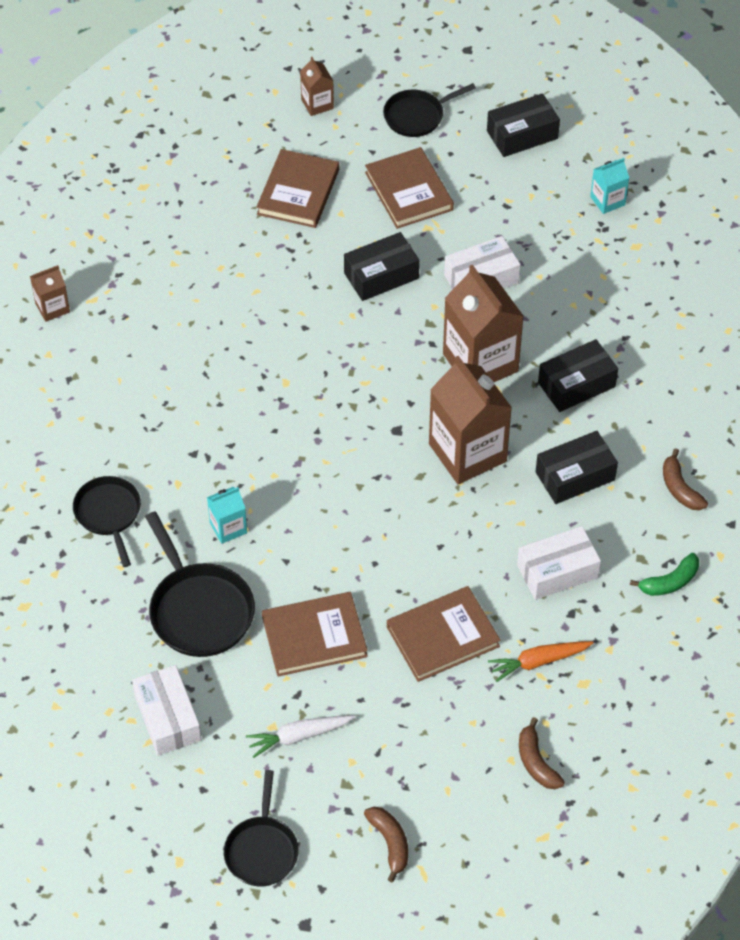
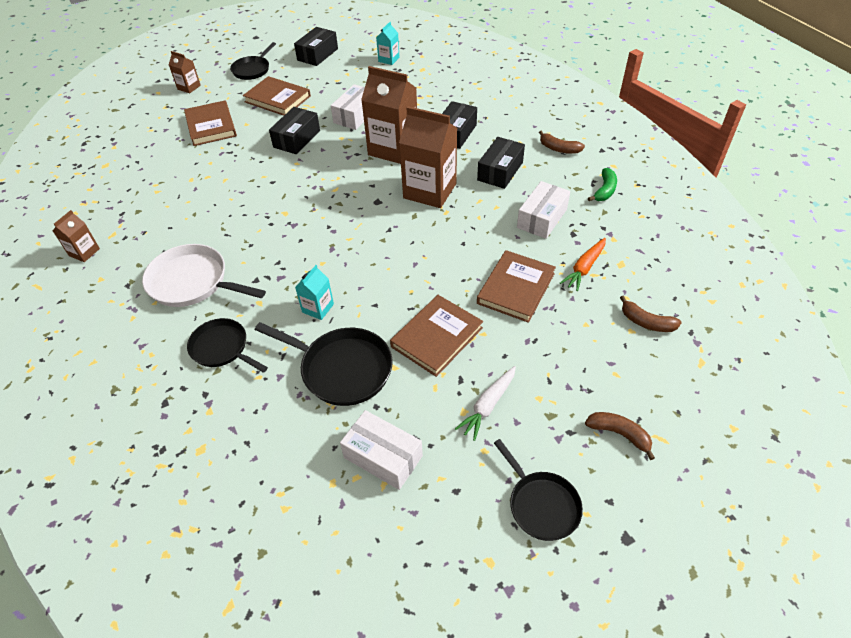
camera: 35 degrees left, 5 degrees down
(132, 416) = (193, 282): none -> white pan

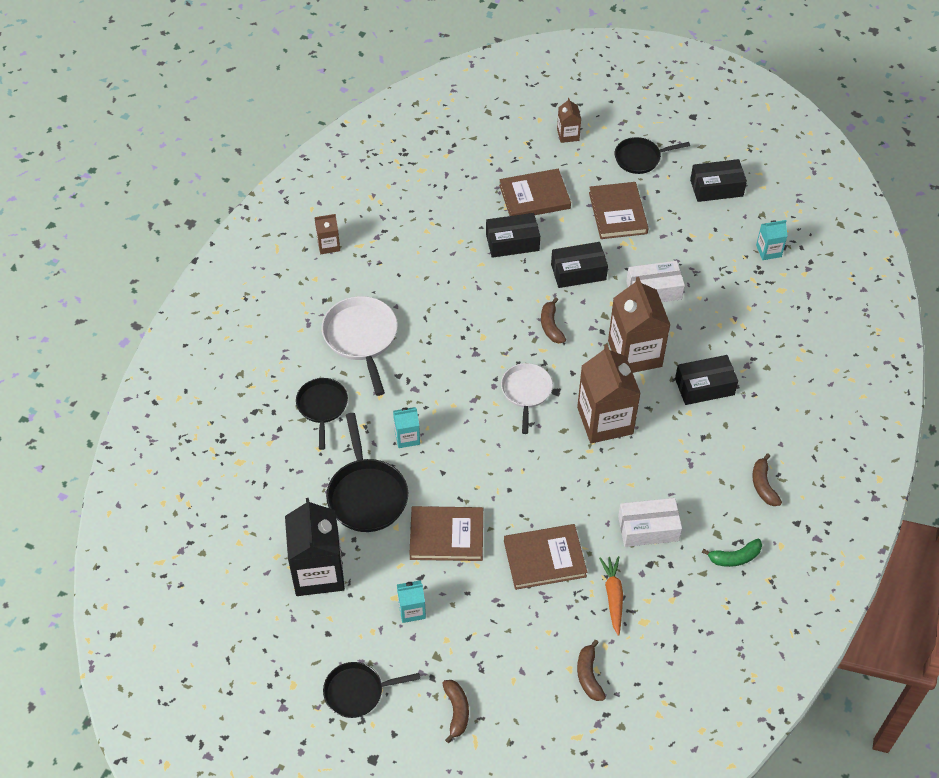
camera: 50 degrees right, 5 degrees up
(211, 126) = (534, 197): brown book -> brown book turned 45 degrees clockwise
(321, 174) = (551, 326): none -> brown banana
(359, 216) = (526, 392): none -> white pan
(383, 456) = (318, 572): white box -> black carton
(488, 406) = (412, 610): white carrot -> turquoise carton
(500, 171) = (683, 457): black box -> black box (512, 242)
(541, 504) = (357, 692): black pan -> black pan turned 60 degrees clockwise
(584, 268) = (613, 596): orange carrot -> orange carrot turned 90 degrees clockwise

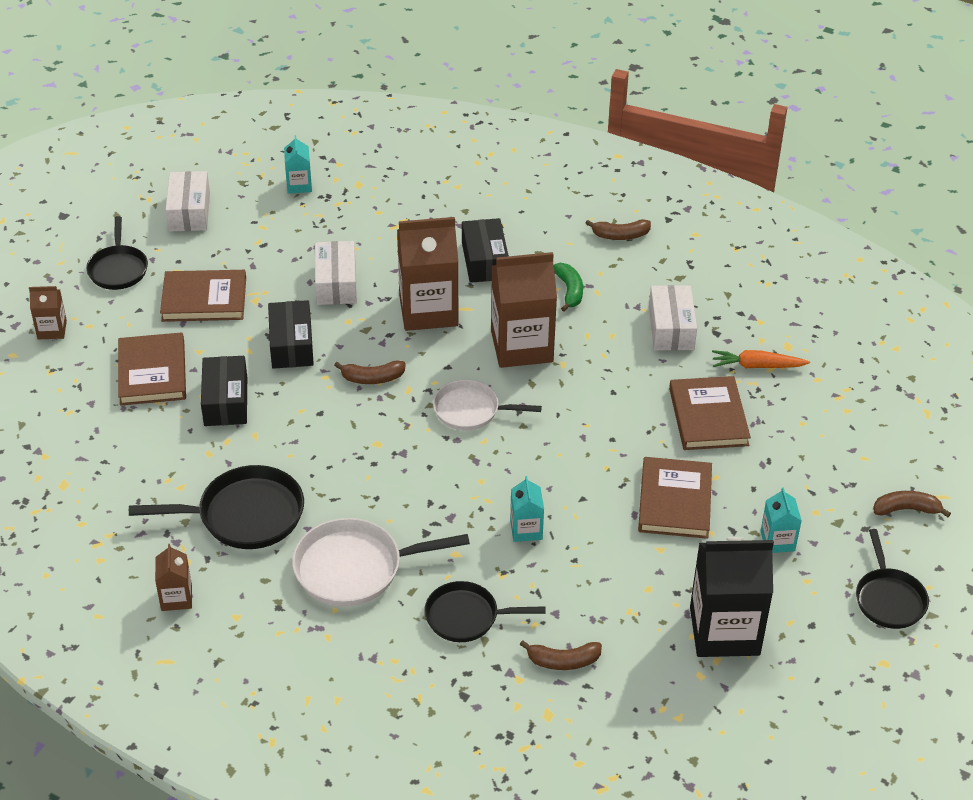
camera: 85 degrees left, 10 degrees down
(366, 495) = (611, 576): black pan -> black pan (244, 515)
(588, 675) = (854, 396): brown banana -> brown banana (563, 661)
(716, 188) = (189, 212): black box -> white box
(735, 557) = (709, 268): green banana -> green banana (569, 291)

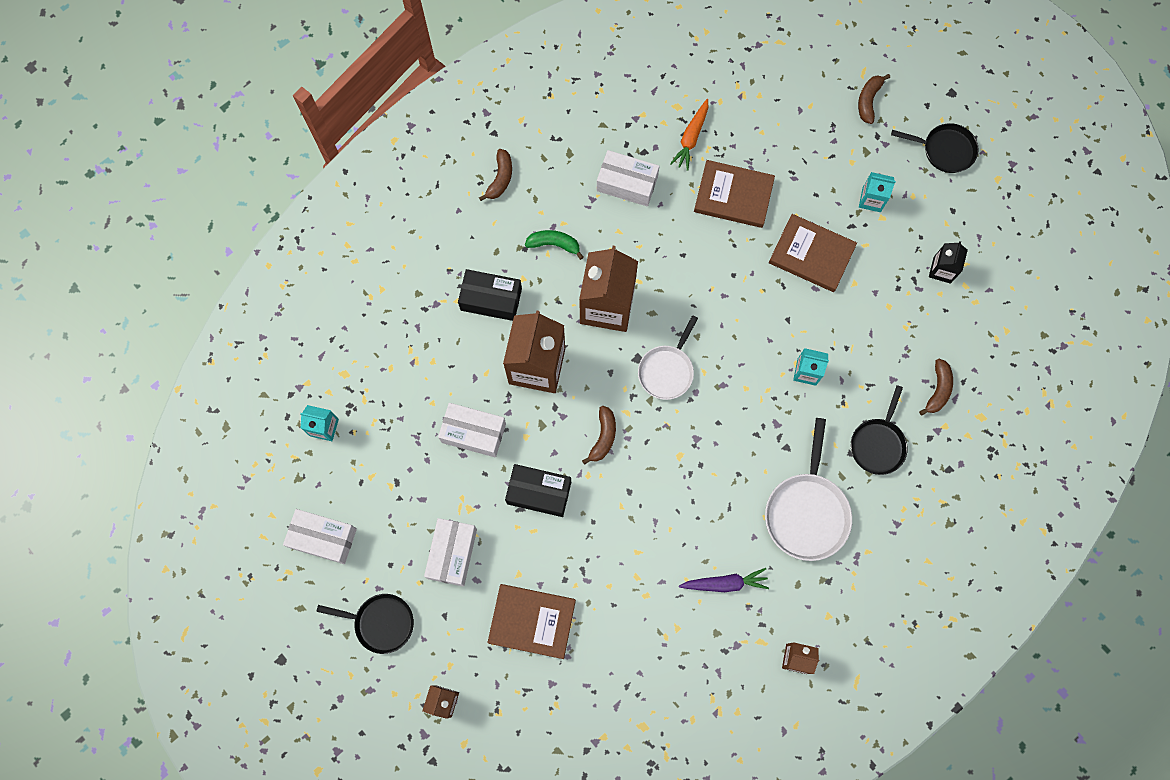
camera: 70 degrees left, 30 degrees up
(204, 299) = (452, 553): brown book -> white box
(225, 401) = (589, 566): black box -> none
(244, 515) = (725, 583): black pan -> purple carrot
(724, 631) = (942, 270): black carton -> black carton, size x0.49

